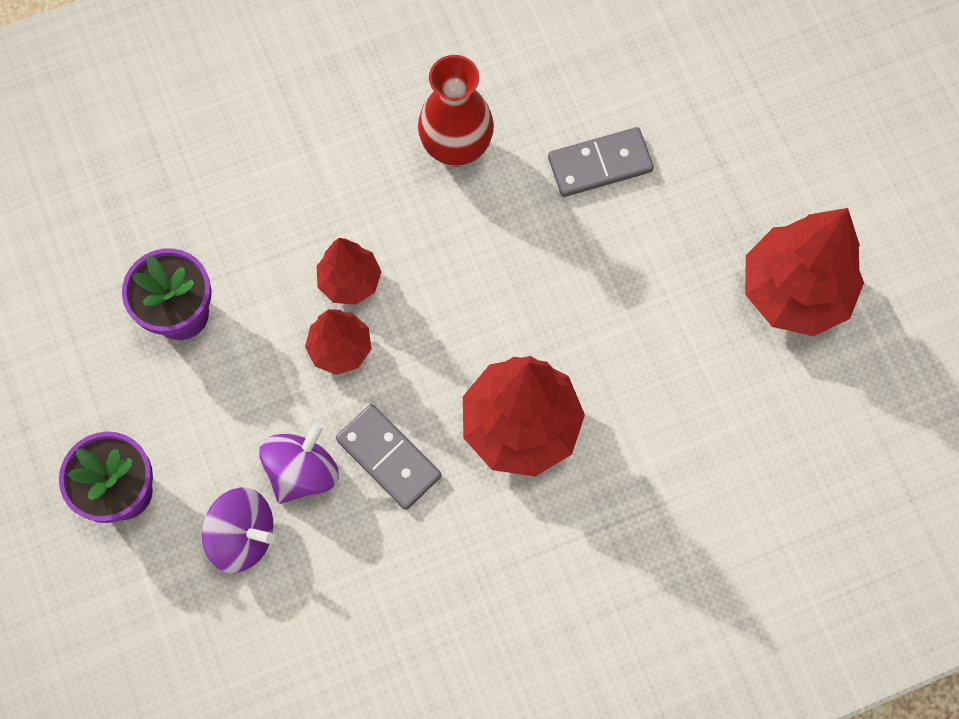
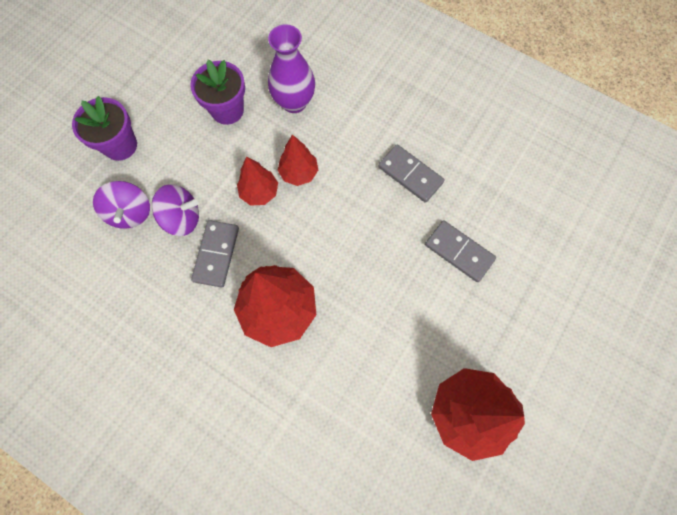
camera: 55 degrees right, 0 degrees up
(238, 219) = (294, 102): none -> purple vase
(456, 148) = (410, 174): red vase -> grey domino

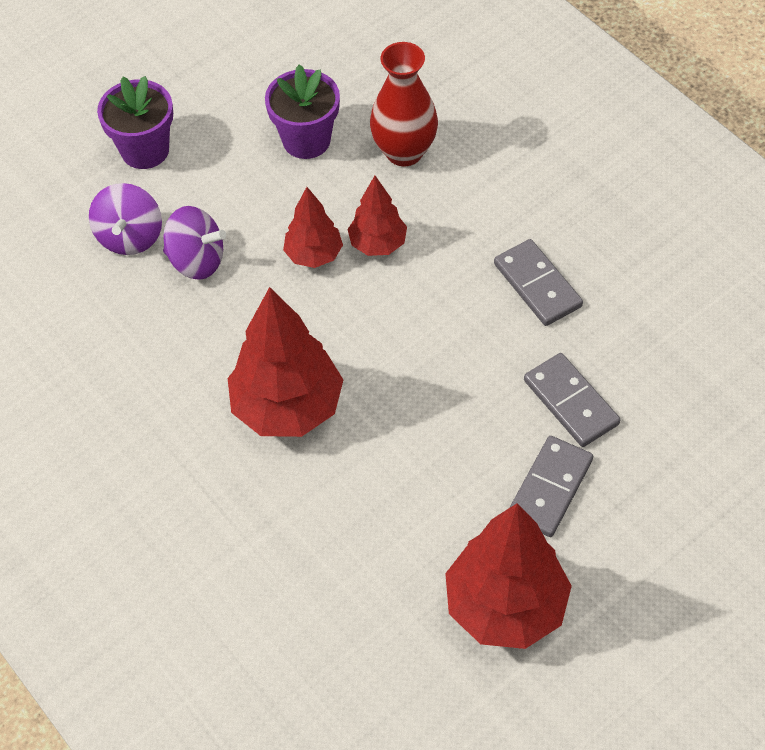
camera: 20 degrees right, 15 degrees down
(216, 254) = (227, 317): grey domino -> grey domino (550, 488)
(294, 102) = (404, 152): purple vase -> red vase

